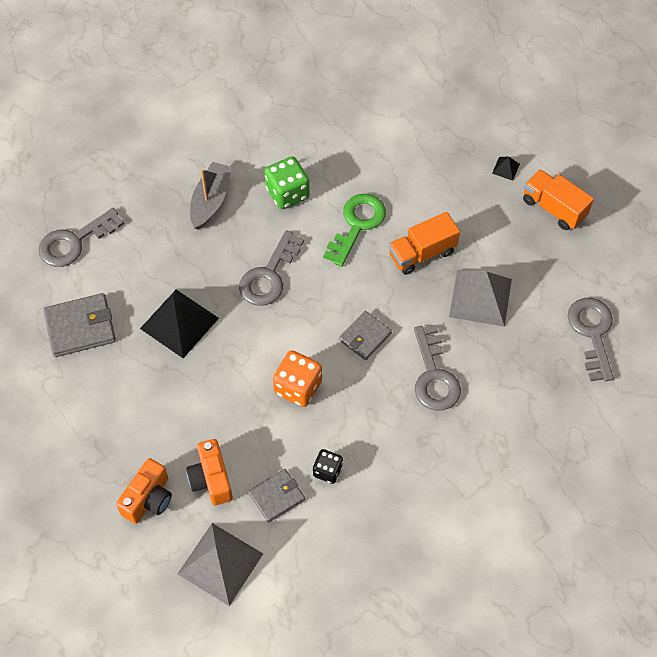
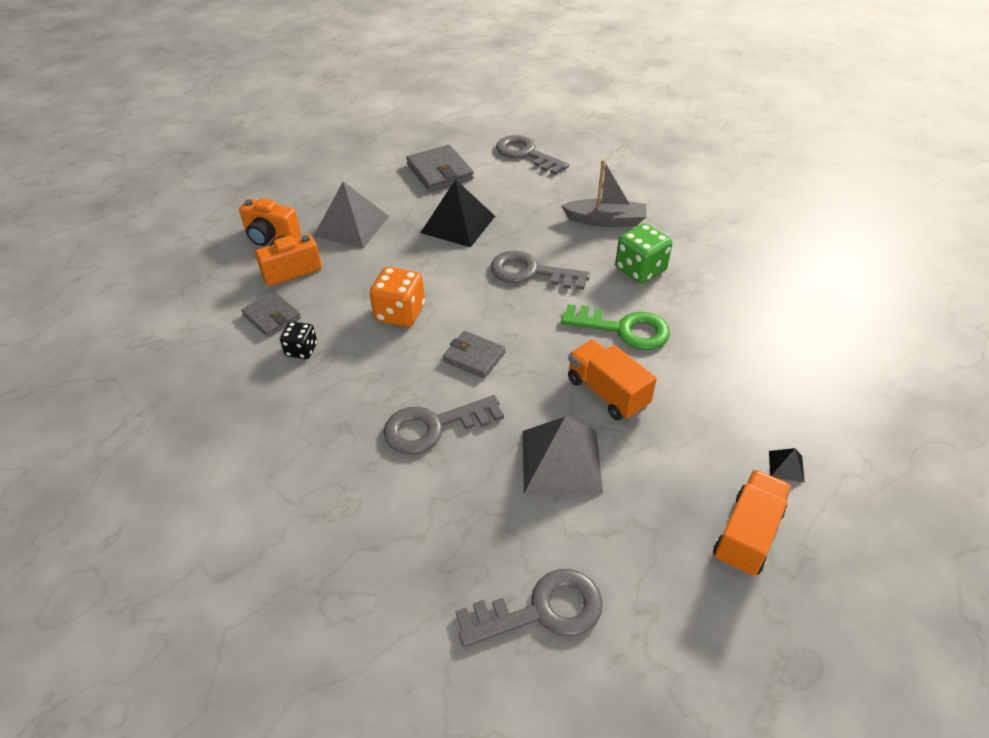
camera: 80 degrees right, 15 degrees down
(220, 564) = (202, 290): grey pyramid -> grey pyramid (351, 226)

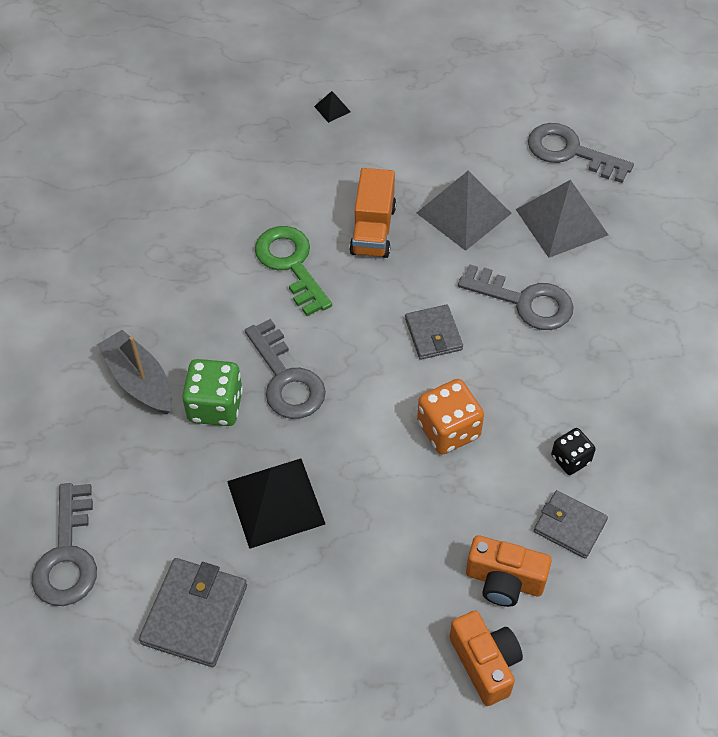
camera: 135 degrees left, 10 degrees up
(272, 317) = (570, 526): grey wallet -> grey wallet turned 60 degrees counterclockwise
(351, 226) = (384, 601): grey pyramid -> grey pyramid (562, 222)
(640, 270) = (196, 303): green dice -> green dice (215, 406)
(747, 534) = (409, 100): orange truck -> none

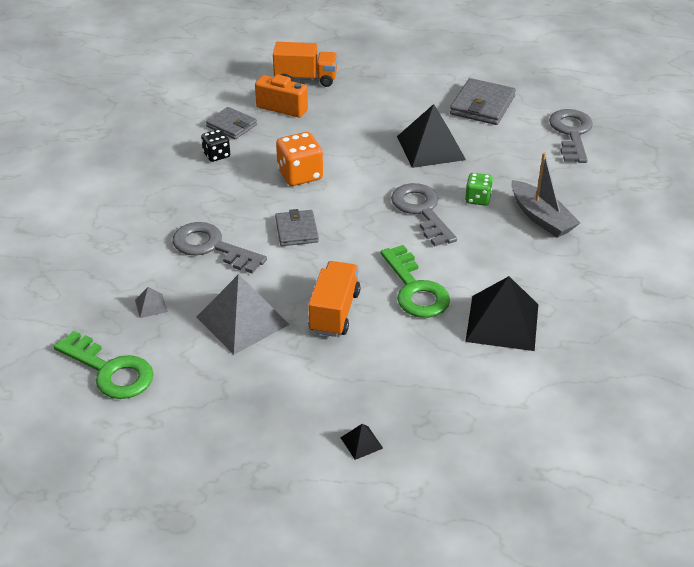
camera: 175 degrees left, 15 degrees down
(202, 232) = (502, 322): none -> black pyramid
(215, 406) = (477, 199): green dice -> green dice, size x0.61
(485, 663) = (306, 79): orange camera -> orange truck
(562, 222) = (151, 305): grey pyramid -> grey pyramid, size x0.42
(570, 152) = (111, 371): grey key -> green key

